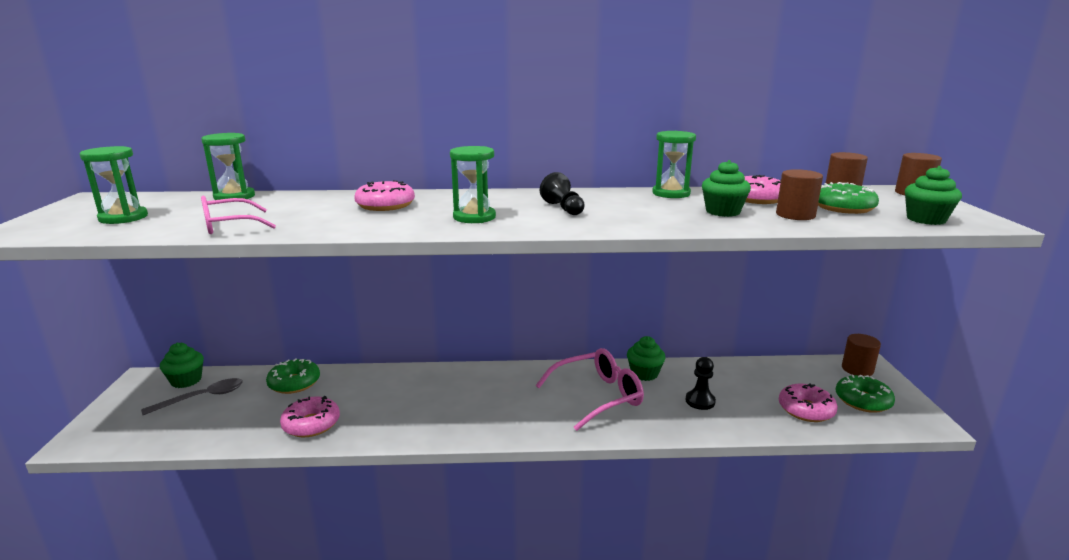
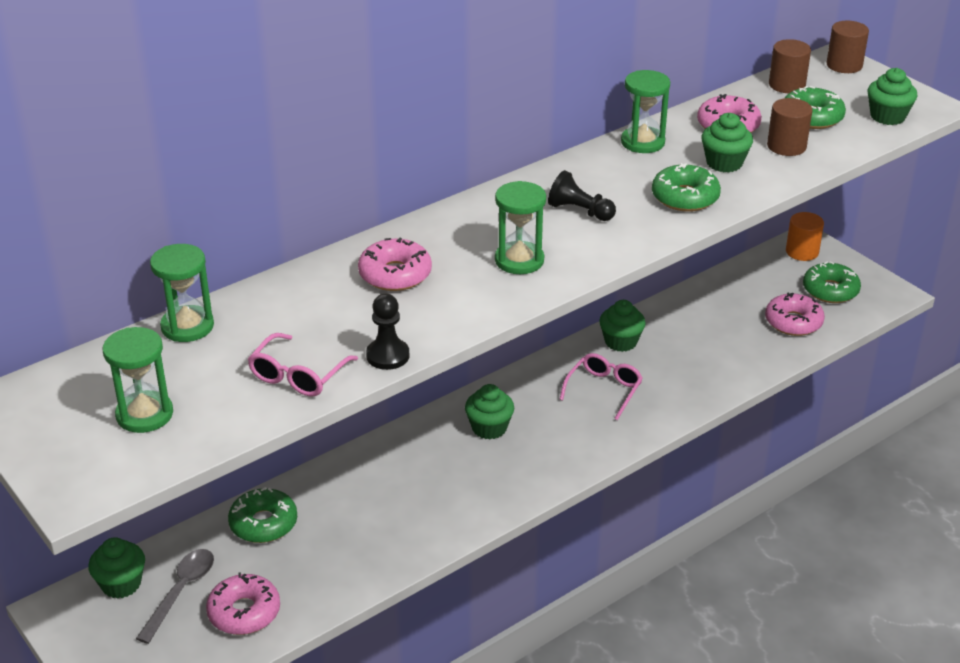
camera: 35 degrees left, 15 degrees up
(311, 424) = (358, 557): pink donut -> pink donut (244, 612)
(491, 388) = (489, 428): none -> green cupcake
(598, 396) = (604, 389): pink glasses -> pink glasses, size x0.64
(658, 219) = (685, 197): none -> green donut
(700, 401) = (699, 353): black pawn -> black pawn (387, 356)
(857, 369) = (802, 252): brown cylinder -> orange cylinder

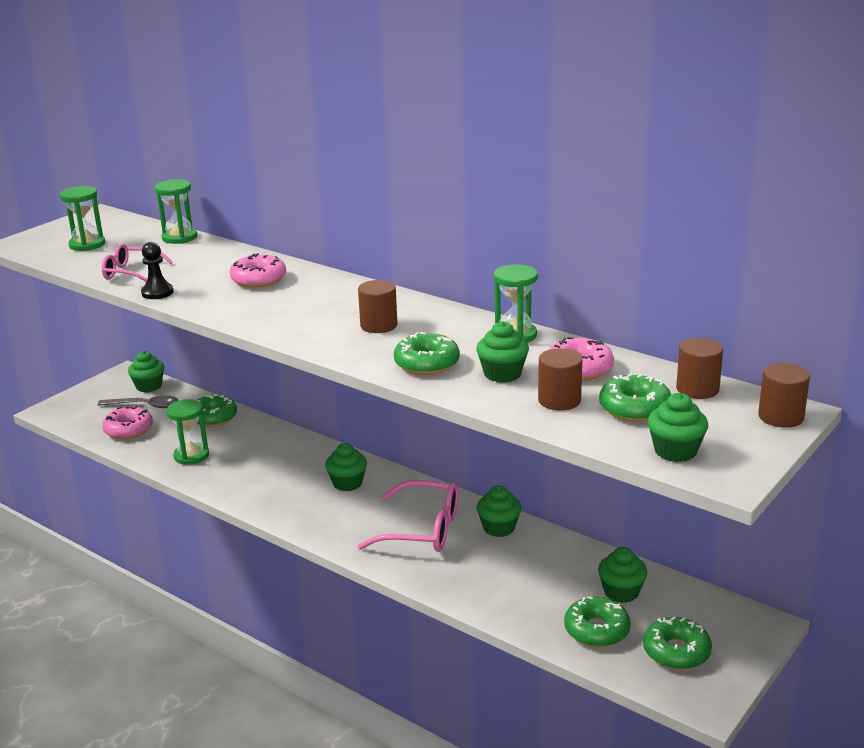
camera: 75 degrees right, 10 degrees down
(519, 260) = (293, 314): green hourglass -> green hourglass (191, 455)
(580, 211) = (379, 325): black pawn -> brown cylinder
(604, 389) = (423, 529): pink glasses -> pink glasses, size x1.56
(745, 297) = (621, 592): none -> green cupcake
(793, 322) = (596, 630): pink donut -> green donut
(802, 252) = (739, 623): orange cylinder -> none

